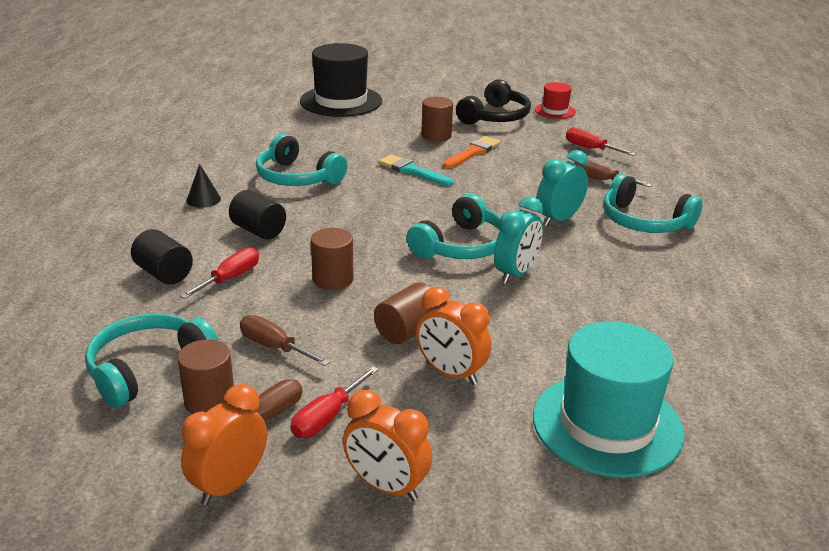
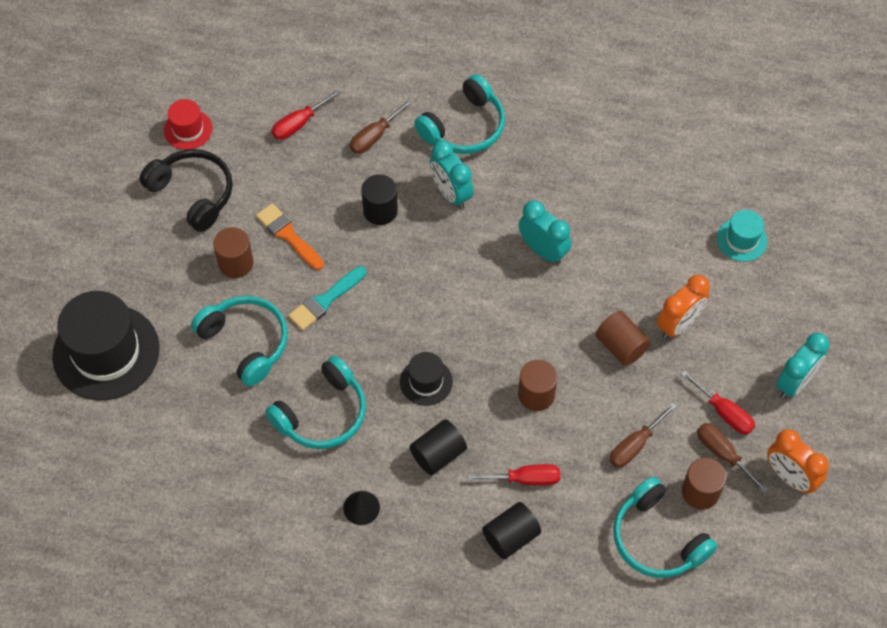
camera: 80 degrees left, 30 degrees up
(230, 278) = (525, 479): red screwdriver -> red screwdriver turned 135 degrees clockwise
(338, 220) = (426, 381): none -> black hat
(386, 487) = (795, 382): orange clock -> turquoise clock
(461, 246) = (490, 283): turquoise headphones -> turquoise headphones (246, 342)
(519, 188) = (380, 210): none -> black cylinder
(607, 424) = (742, 240): turquoise hat -> turquoise hat, size x0.49

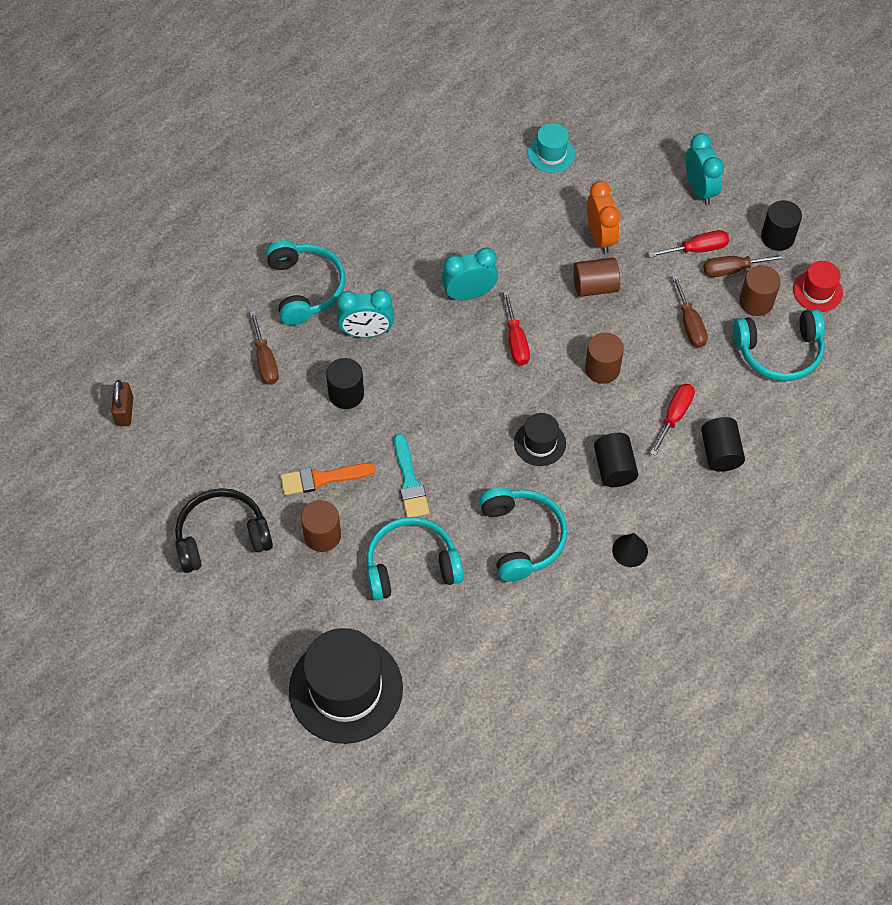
camera: 60 degrees left, 0 degrees up
(188, 129) = (146, 508): red hat -> red hat (817, 291)
(265, 68) = (125, 411): none -> brown padlock
(299, 124) = (208, 413): red screwdriver -> red screwdriver (516, 341)
(790, 477) = (777, 237): orange clock -> black cylinder

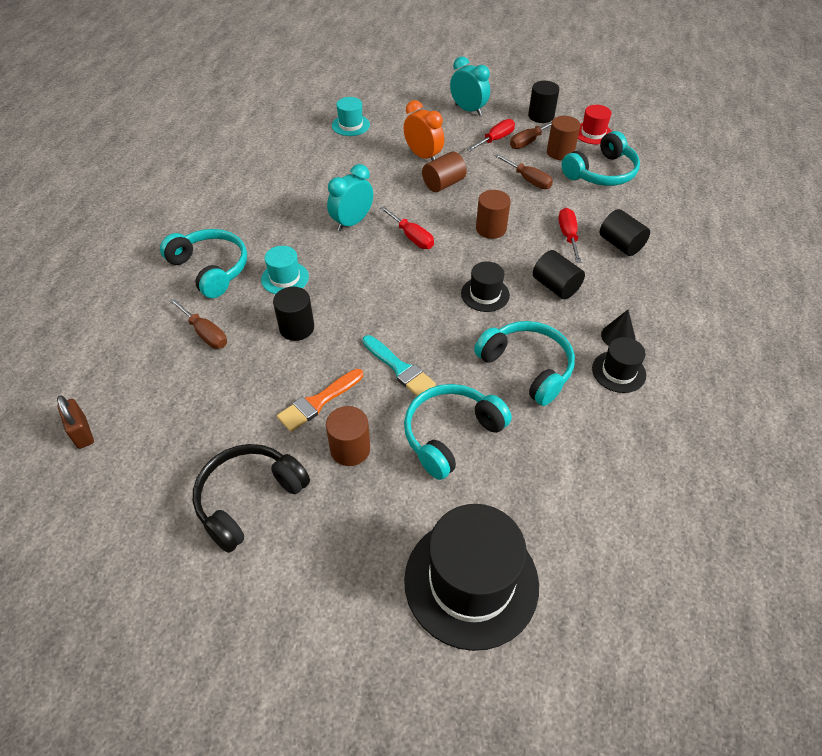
camera: 30 degrees left, 10 degrees down
(366, 332) = (285, 278): turquoise clock -> turquoise hat
(600, 584) = (618, 371): none -> black hat

